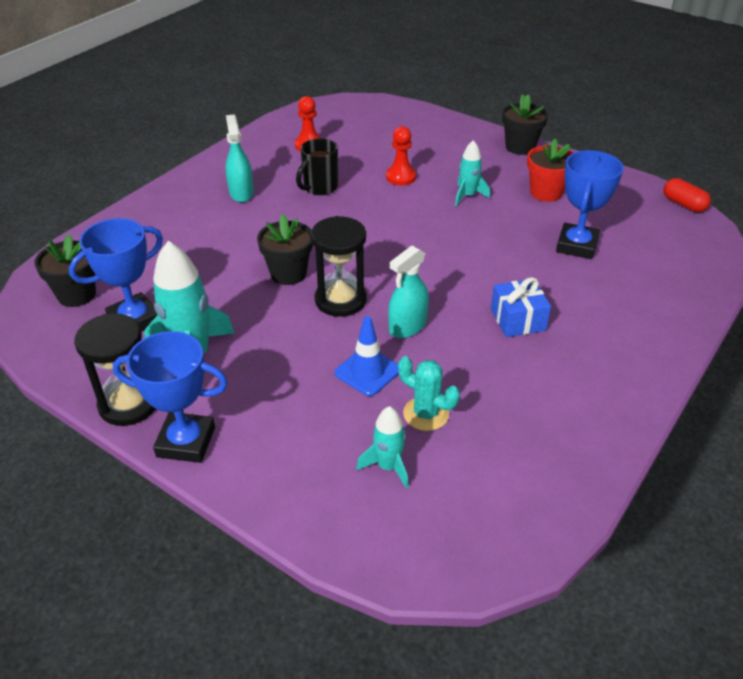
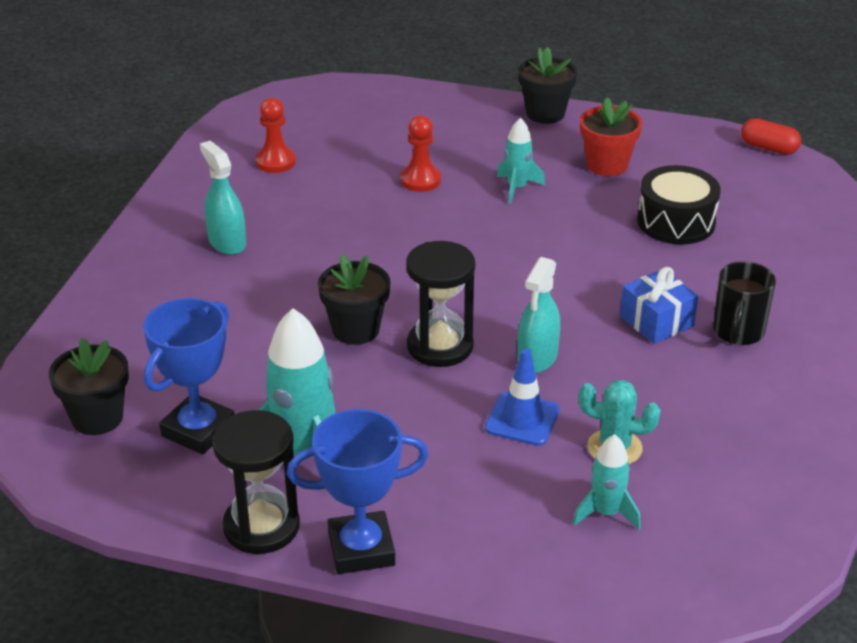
camera: 20 degrees left, 5 degrees down
(319, 187) = (326, 215): black mug -> black mug (738, 332)
(576, 245) = (676, 222): blue trophy -> black drum

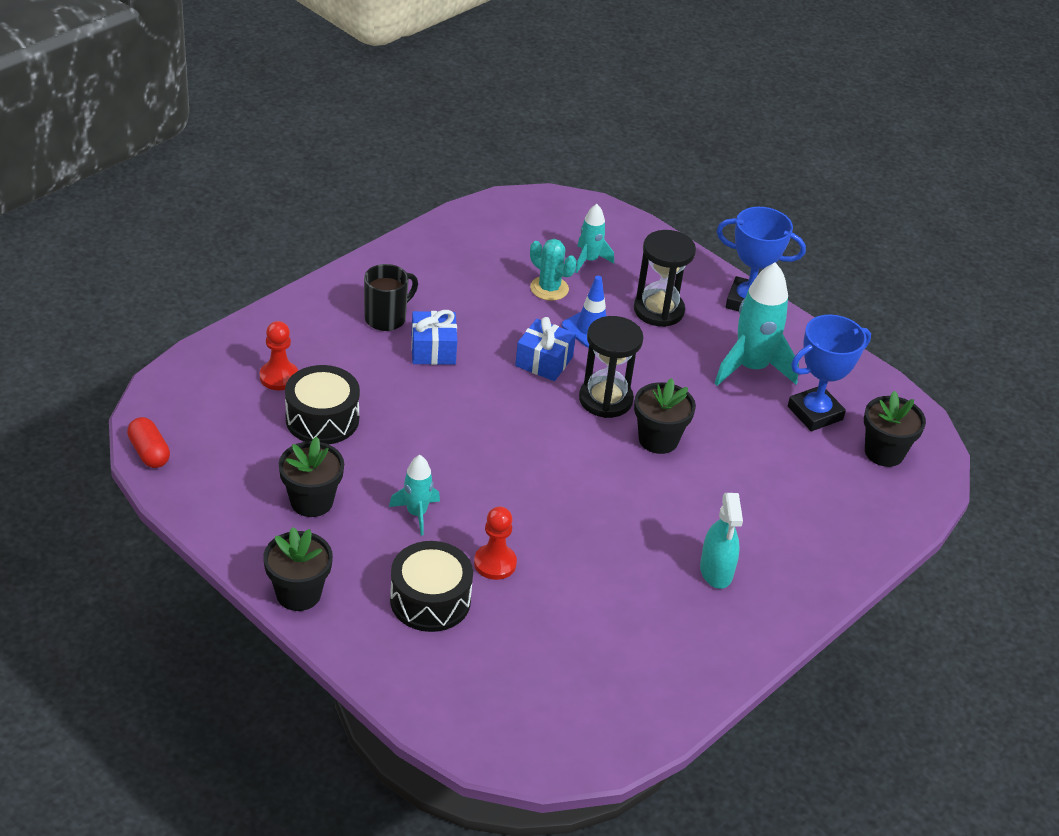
camera: 155 degrees left, 5 degrees up
(261, 526) = (801, 337): black hourglass -> black hourglass (658, 310)
(275, 162) = (616, 654): red pawn -> red pawn (279, 377)
(447, 142) = (430, 600): none -> black drum
(537, 358) = (544, 361): turquoise spray bottle -> blue gift
(607, 165) = (311, 501): red flower pot -> black flower pot

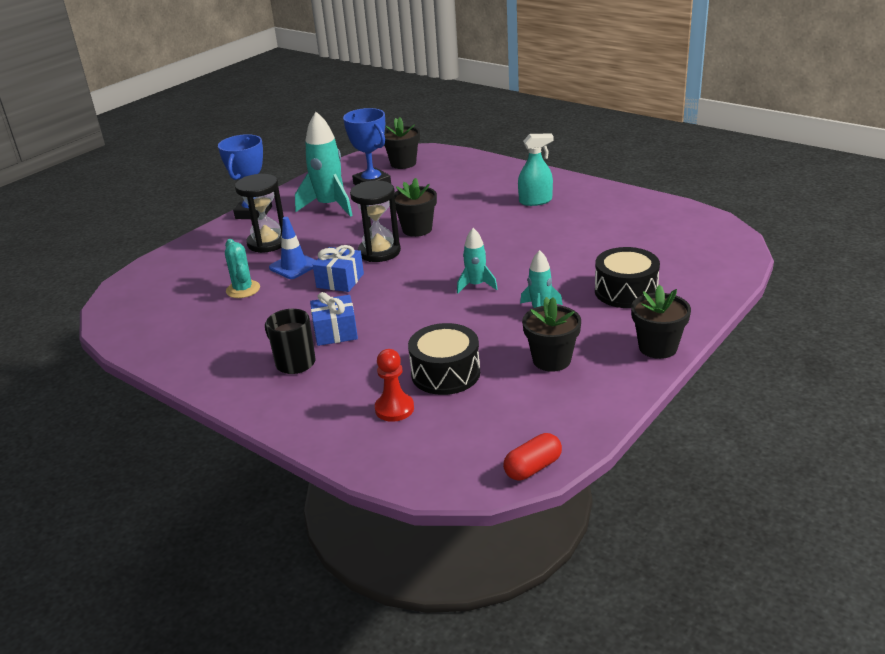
camera: 90 degrees left, 10 degrees down
(495, 563) = (573, 272): red pawn -> none
(549, 288) = (243, 289): turquoise cactus -> turquoise cactus turned 60 degrees counterclockwise
(589, 260) = (202, 277): turquoise rocket -> turquoise rocket (476, 285)

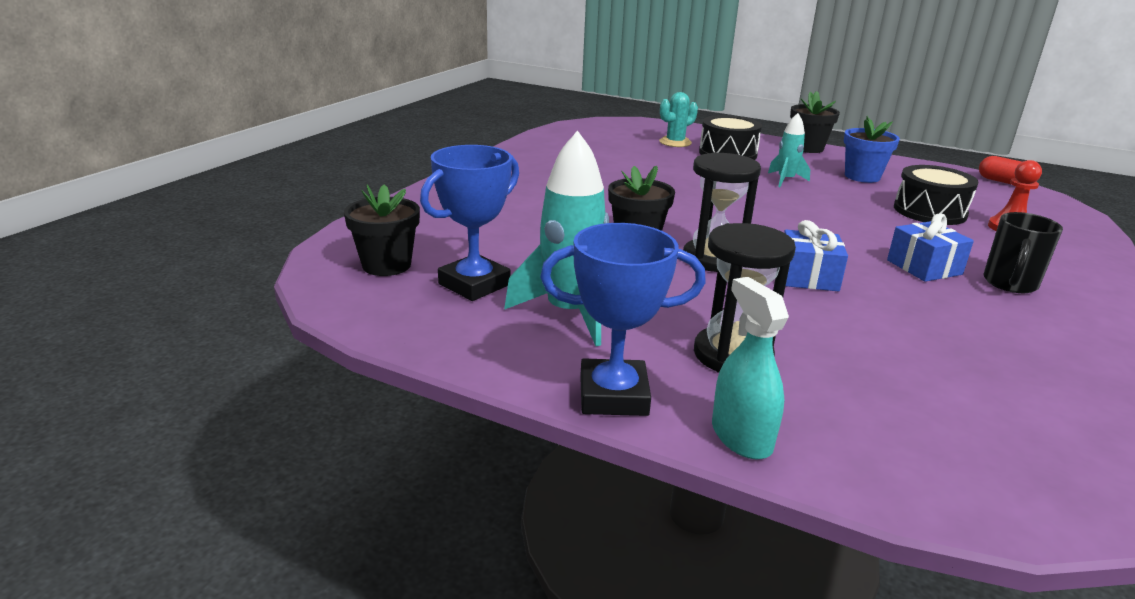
camera: 105 degrees left, 5 degrees down
(243, 289) = (896, 351): turquoise cactus -> turquoise cactus (675, 142)
(294, 266) = (794, 317): blue traffic cone -> none
(476, 285) = (760, 205): turquoise rocket -> none
(535, 201) = (539, 182): turquoise spray bottle -> turquoise spray bottle (741, 437)
(551, 360) = (862, 176): black flower pot -> blue flower pot

